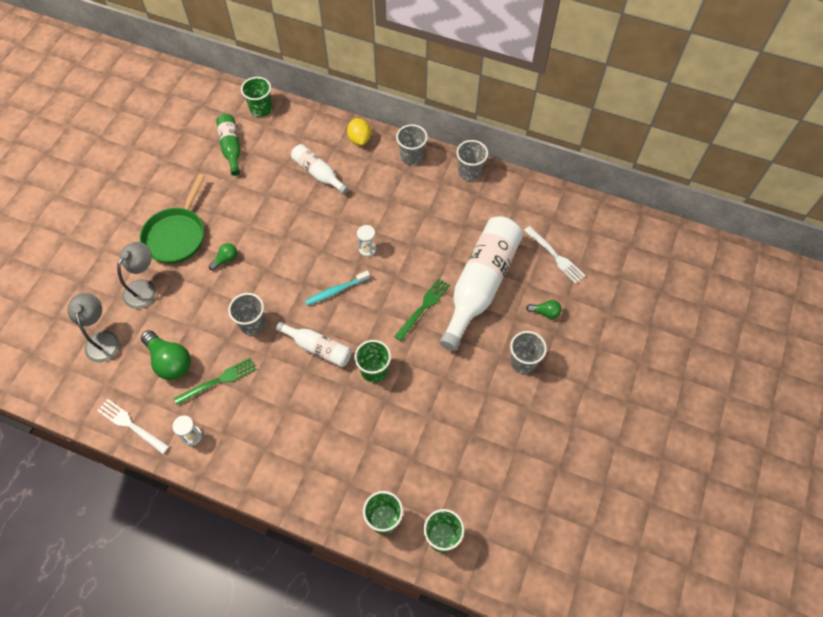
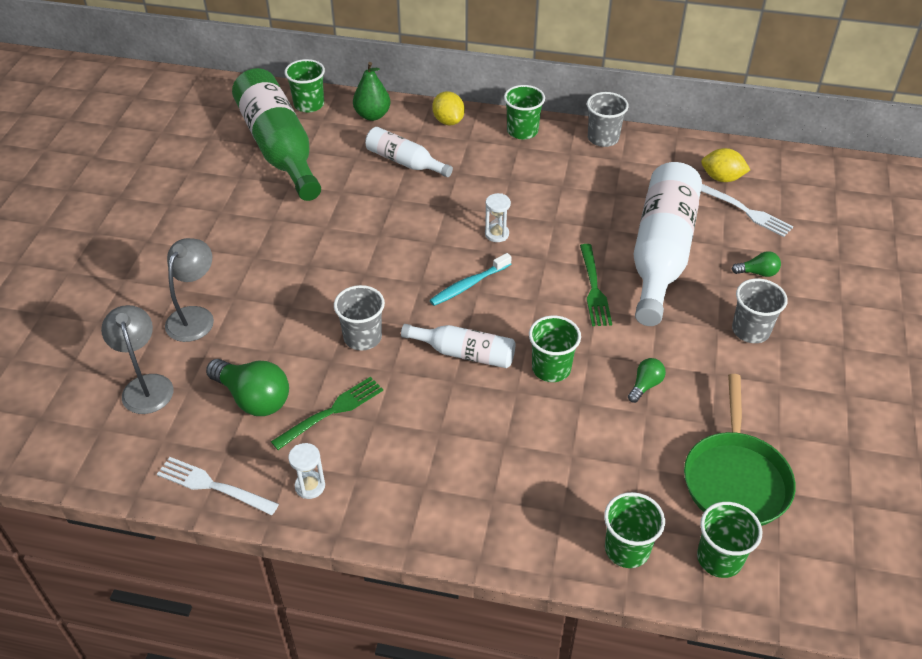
camera: 10 degrees left, 15 degrees down
(176, 235) = (227, 250): green pan -> green pan (735, 479)
(225, 259) = (304, 269): green light bulb -> green light bulb (645, 385)
(231, 147) = (279, 148): green bottle -> green bottle, size x1.92
(305, 126) = (372, 115): none -> green pear
(411, 156) = (522, 131): grey cup -> green cup
(423, 307) = (594, 288): green fork -> green fork turned 150 degrees clockwise
(547, 223) = (721, 178): none -> yellow lemon

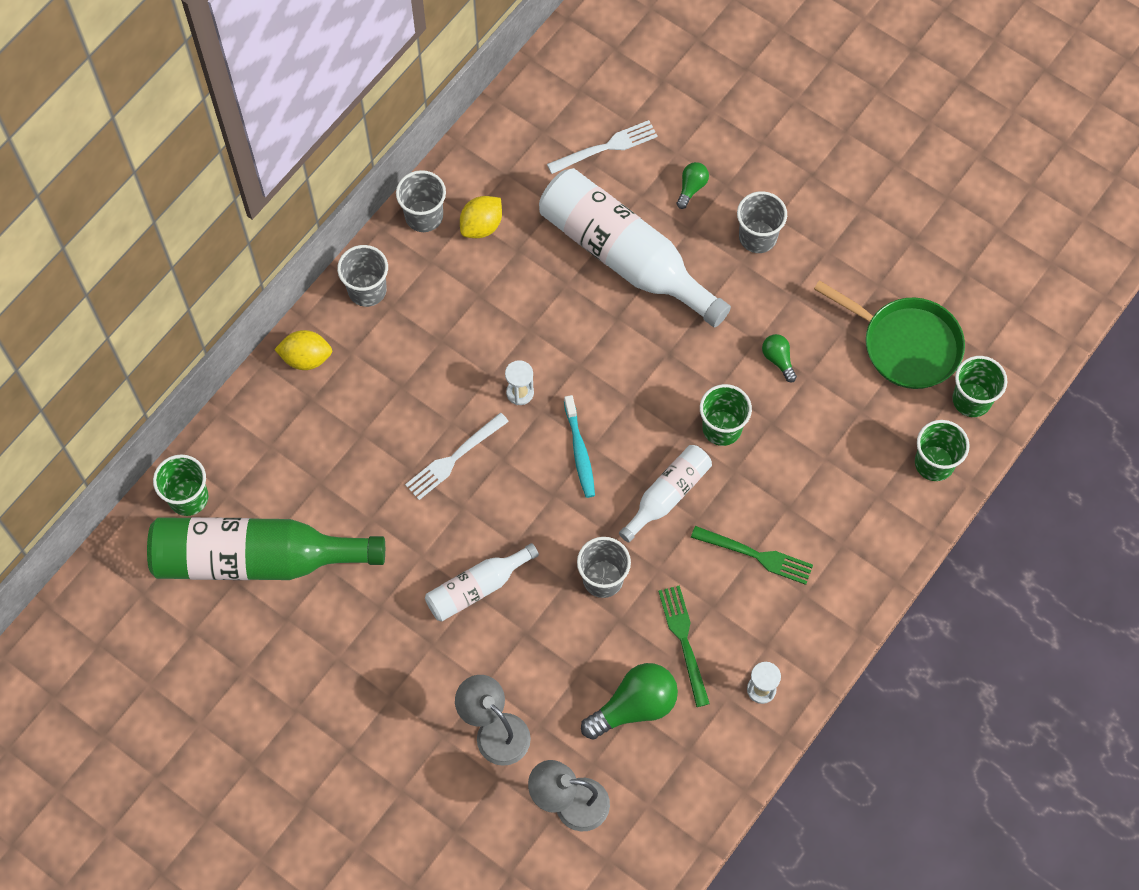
camera: 65 degrees left, 20 degrees up
(213, 486) = (724, 773): white fork -> white fork (454, 458)
(372, 115) = (249, 435): green pear -> none
(404, 162) = (355, 434): white bottle -> white bottle (477, 588)
(522, 131) = (367, 290): green cup -> grey cup
(594, 288) = (640, 340): green fork -> green fork (756, 555)
(721, 178) = (547, 140): yellow lemon -> yellow lemon (481, 226)

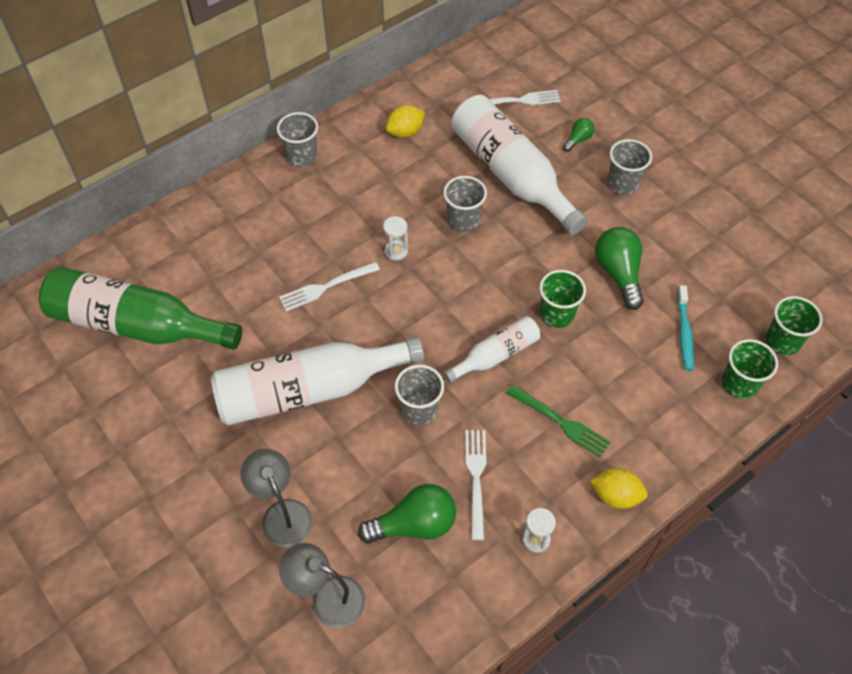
camera: 15 degrees right, 10 degrees down
(188, 497) = (104, 268): green cup -> none
(306, 358) = (237, 191): yellow lemon -> yellow lemon (616, 496)
(424, 216) = (363, 117): grey cup -> grey cup (463, 220)
(477, 588) = (309, 390): white bottle -> white bottle, size x1.92
(579, 452) = (431, 305): turquoise toothbrush -> turquoise toothbrush (684, 333)
(684, 641) = (476, 479): green fork -> white fork
(778, 359) = (618, 273): green light bulb -> green light bulb, size x1.93
(906, 345) = (732, 286): green pan -> none

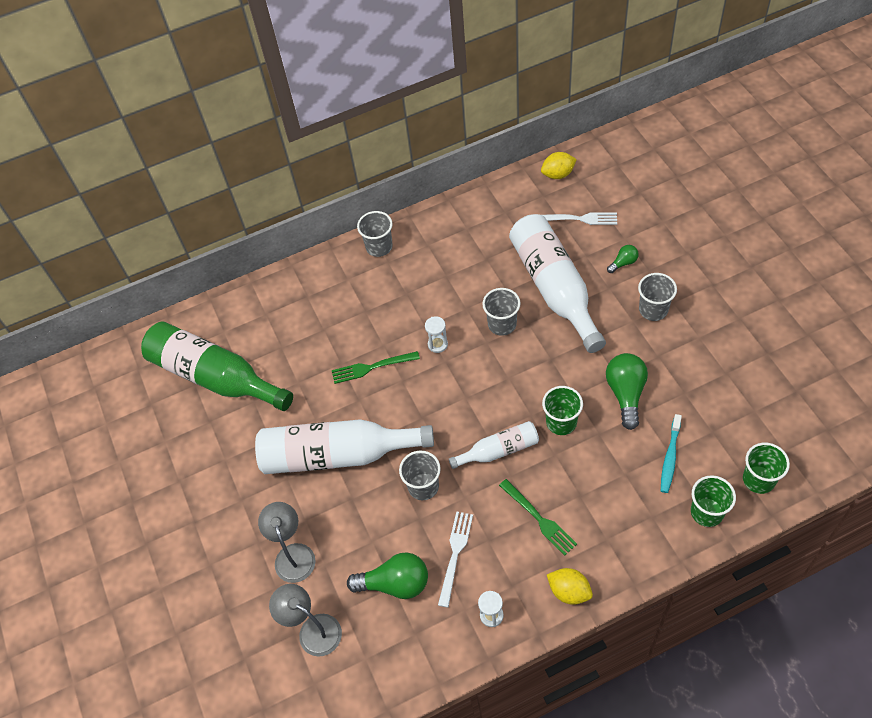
camera: 20 degrees right, 0 degrees up
(326, 287) = (372, 367): white fork -> green fork
(405, 132) = (472, 236): yellow lemon -> yellow lemon (558, 174)

